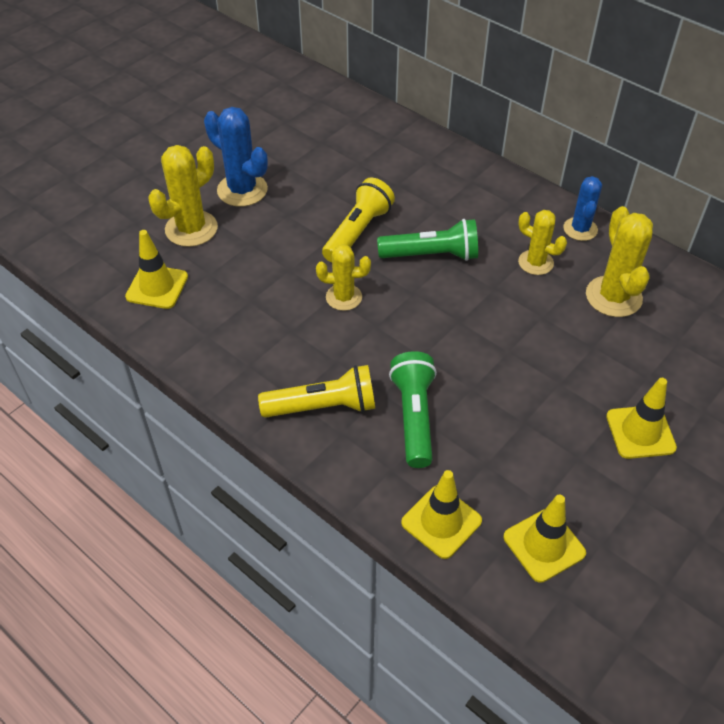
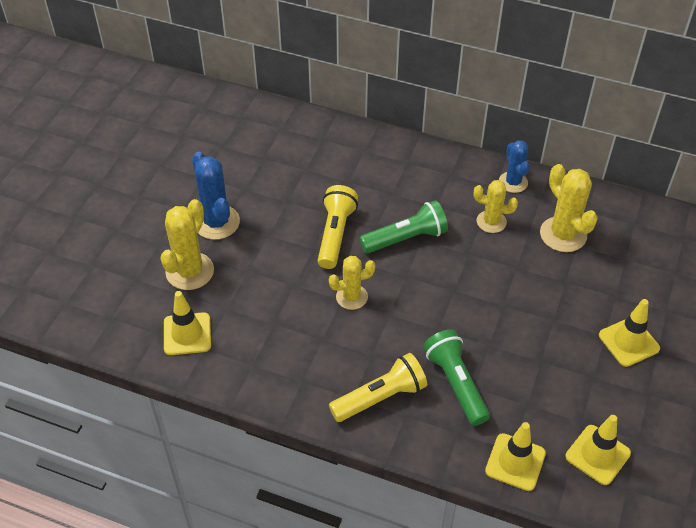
camera: 20 degrees left, 0 degrees up
(242, 190) = (216, 222): blue cactus -> blue cactus turned 45 degrees clockwise

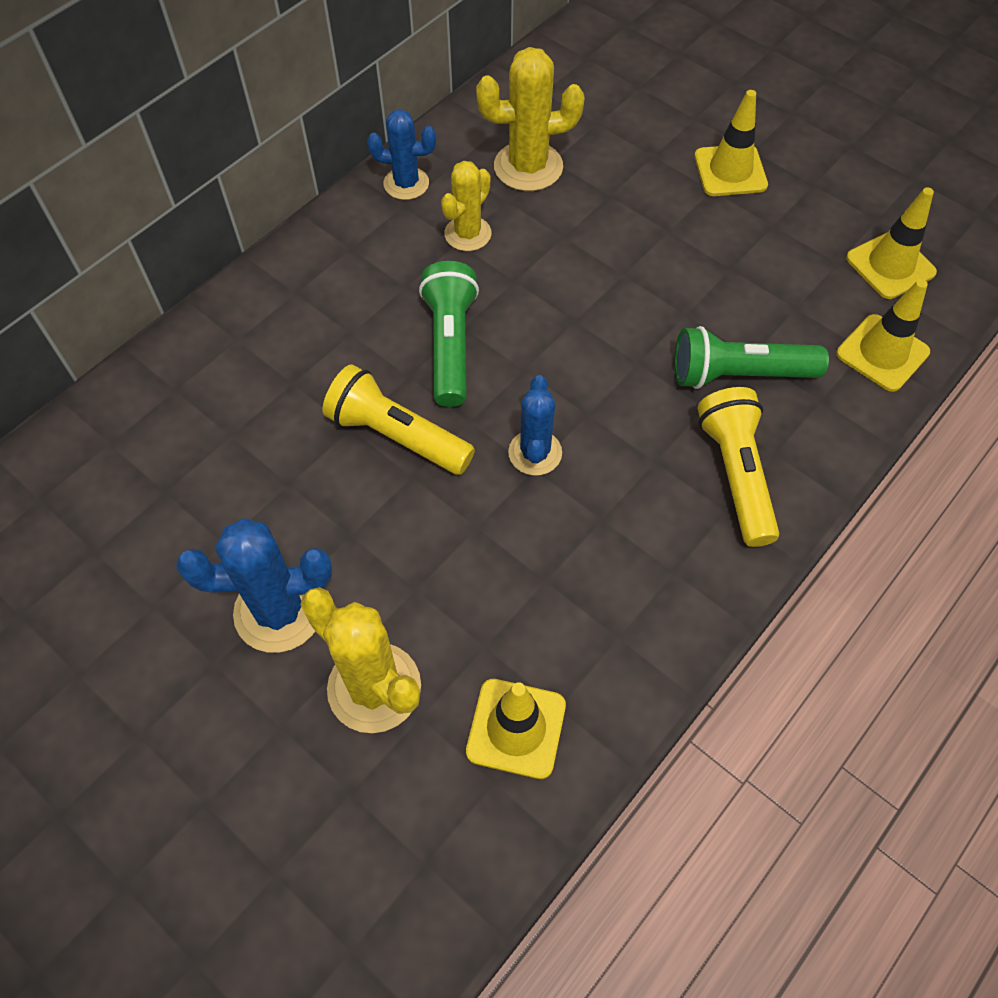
camera: 70 degrees left, 10 degrees up
(351, 297) = (535, 453): yellow cactus -> blue cactus

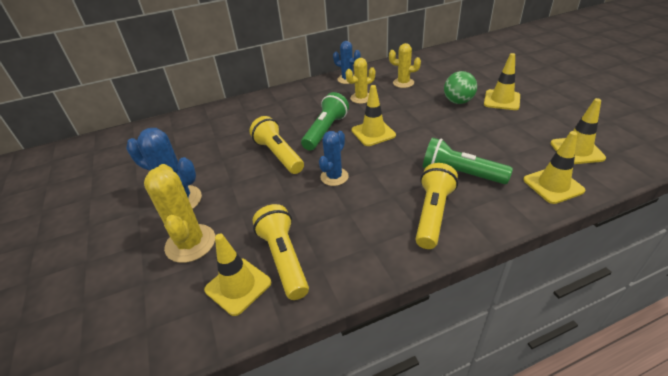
camera: 30 degrees right, 20 degrees down
(528, 167) = (403, 83): yellow cactus -> yellow cactus, size x0.65
(544, 323) = (373, 133): none -> yellow traffic cone
(556, 650) = (284, 258): none -> yellow flashlight
(656, 195) = (458, 101): none -> green ball

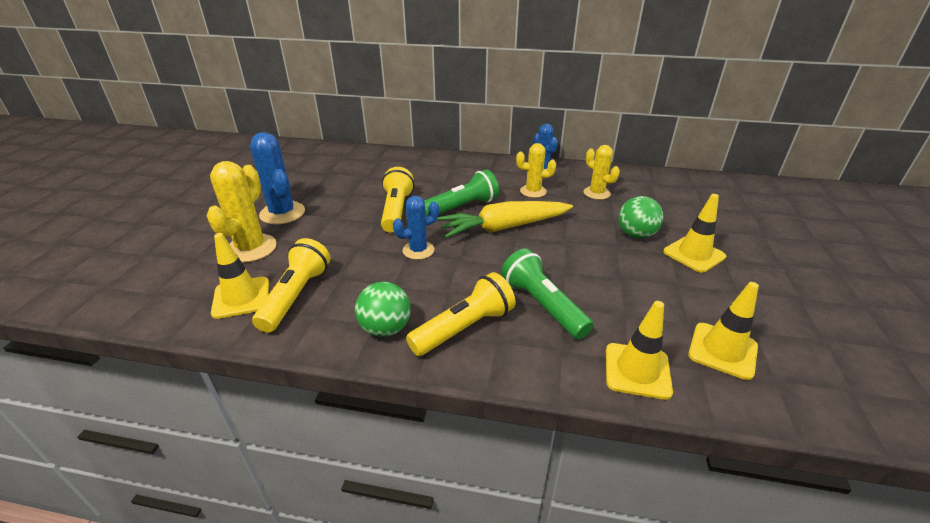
camera: 30 degrees right, 5 degrees down
(373, 133) = (503, 228): yellow traffic cone -> yellow carrot
(383, 244) = (385, 328): none -> green ball

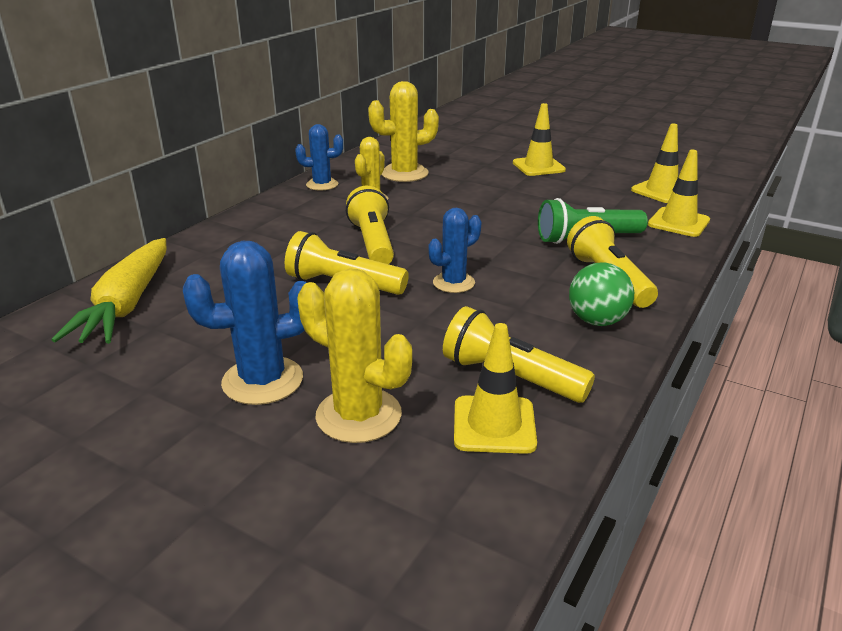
camera: 70 degrees left, 5 degrees down
(418, 250) = (453, 283): blue cactus -> blue cactus turned 60 degrees clockwise
(462, 207) = (373, 243): green flashlight -> yellow flashlight
(503, 228) = (439, 229): yellow carrot -> yellow carrot (127, 304)
(596, 193) = (404, 173): yellow cactus -> yellow cactus, size x1.54
(636, 235) = (495, 177): green ball -> none

